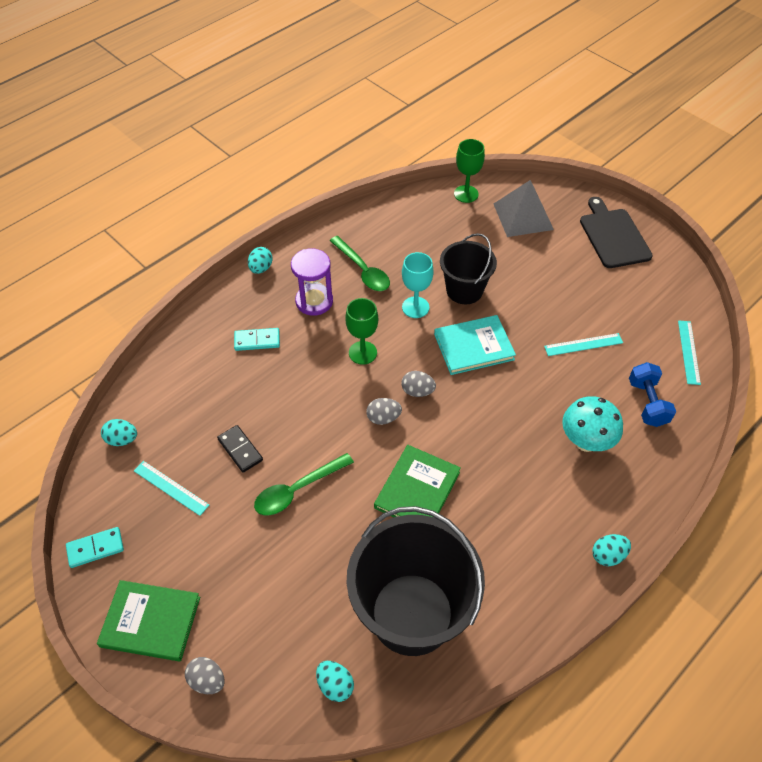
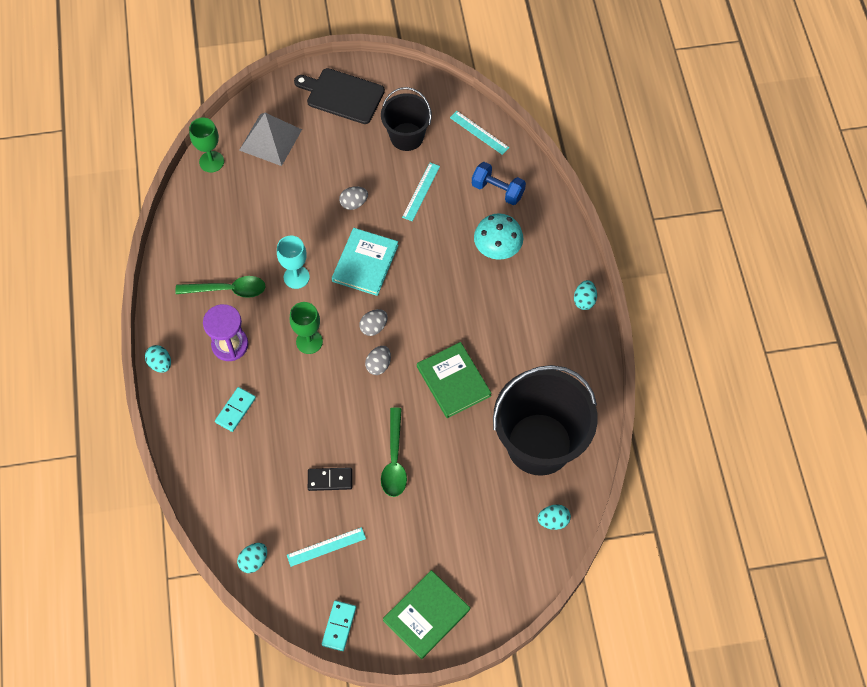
camera: 55 degrees left, 10 degrees up
(207, 680) = (495, 599): grey egg -> grey egg (354, 203)
(464, 290) = (308, 232): black bucket -> black bucket (407, 137)

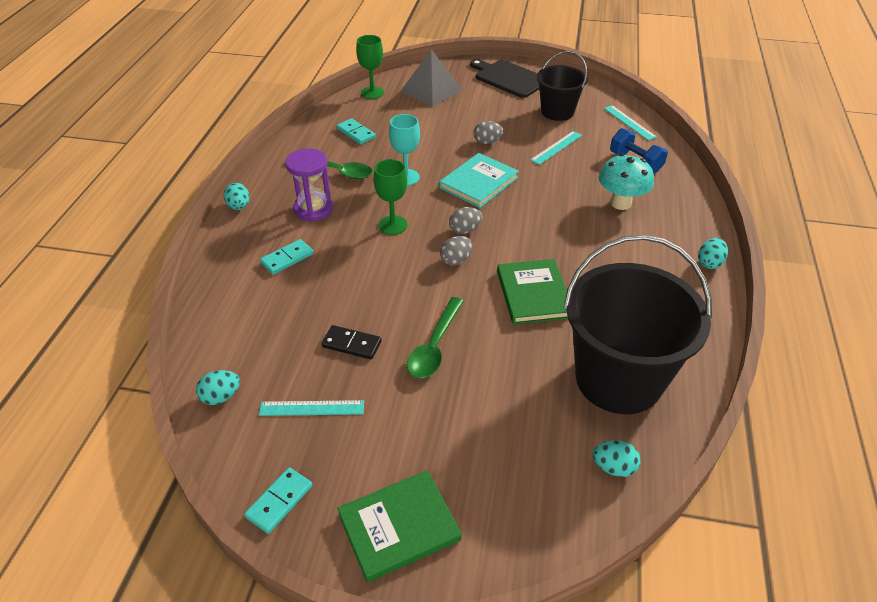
camera: 20 degrees right, 20 degrees down
(222, 229) = (356, 133): none -> turquoise domino

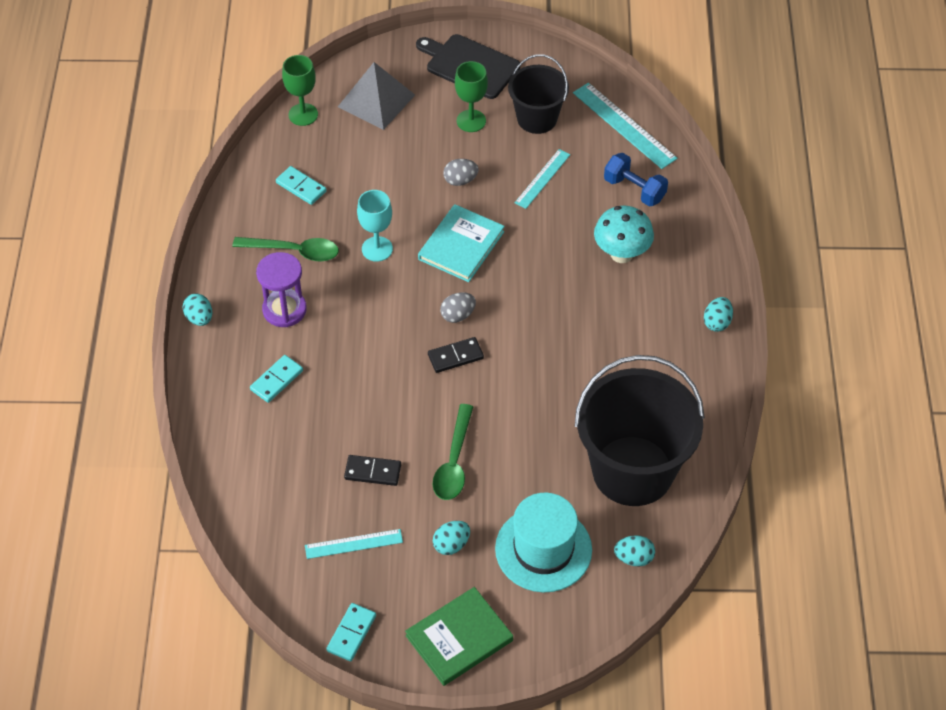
camera: 10 degrees left, 10 degrees up
(221, 397) = (264, 546): turquoise egg -> turquoise egg (451, 544)
(392, 225) = (378, 320): green goblet -> green goblet (471, 121)
(456, 260) = (455, 356): grey egg -> black domino
(512, 443) = (543, 549): none -> turquoise hat
(533, 294) = (542, 387): green book -> none
(629, 122) = (624, 125): turquoise ruler -> turquoise ruler, size x1.60

